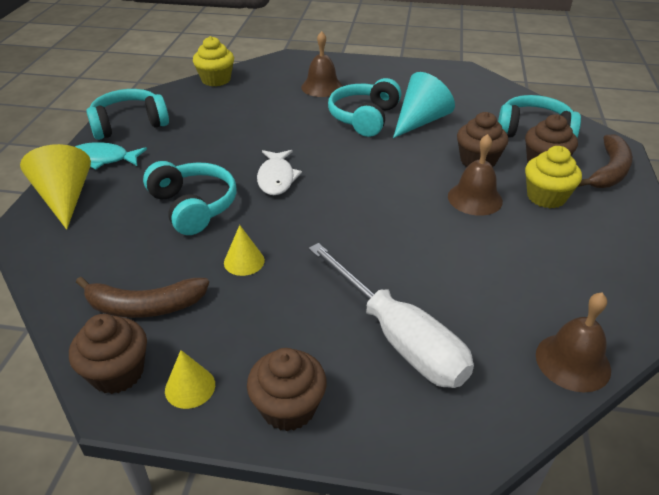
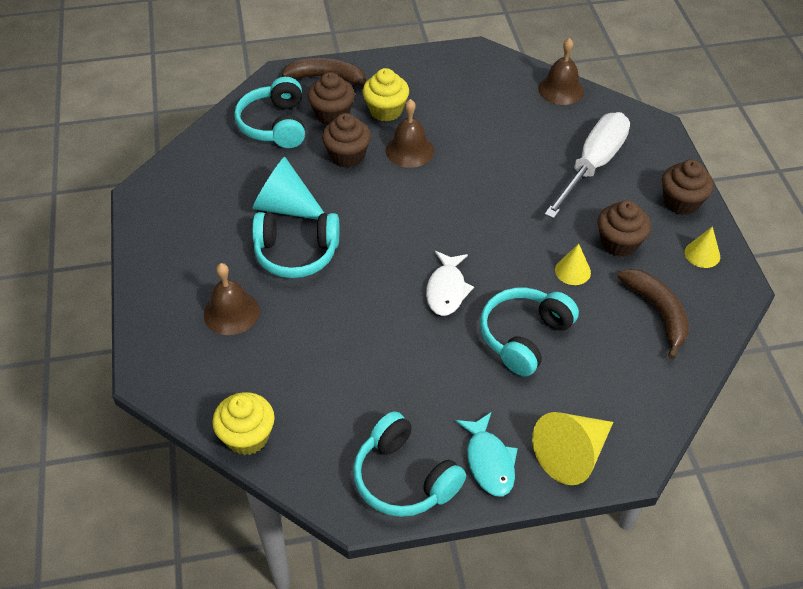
camera: 110 degrees left, 10 degrees up
(117, 372) = (720, 297): brown cupcake -> brown cupcake (619, 243)
(276, 178) = (446, 290): white fish -> white fish turned 120 degrees clockwise

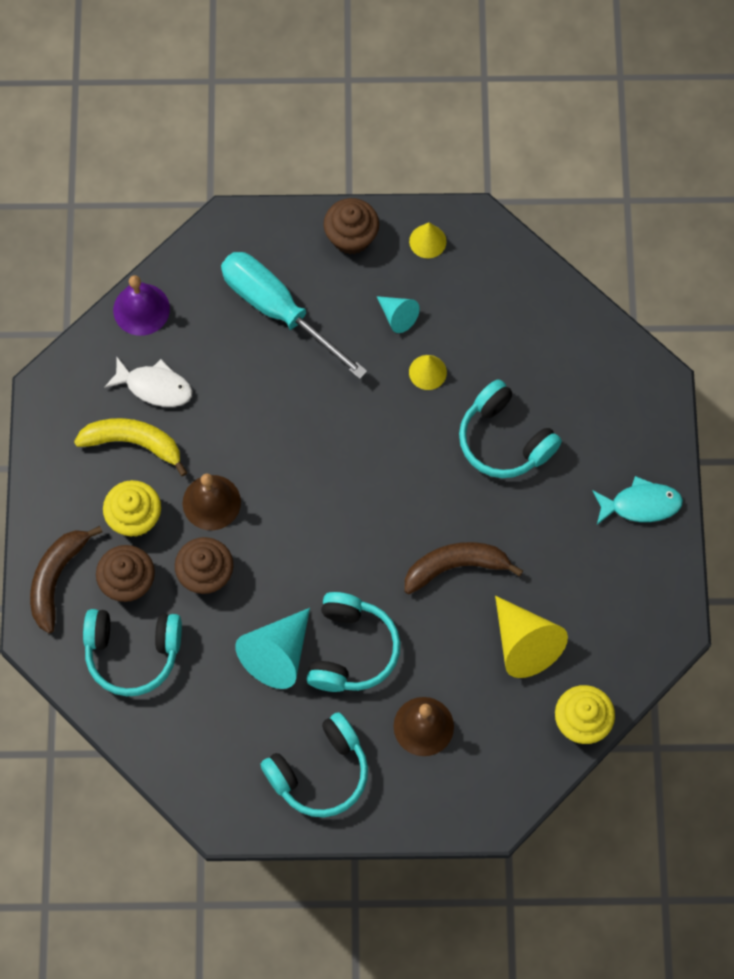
camera: 80 degrees left, 20 degrees up
(404, 478) = (647, 582): turquoise headphones -> turquoise headphones (319, 772)
(446, 290) = (431, 502): white fish -> white fish (155, 386)
(448, 101) = (134, 443): none -> yellow banana
(561, 89) = (141, 309): brown bell -> purple bell
(572, 455) = (644, 431): yellow cone -> yellow cone (524, 643)
(592, 165) = (278, 310): white screwdriver -> turquoise screwdriver
(619, 243) = (397, 316): brown cupcake -> turquoise cone
(658, 312) = (495, 307): brown banana -> brown banana (456, 566)

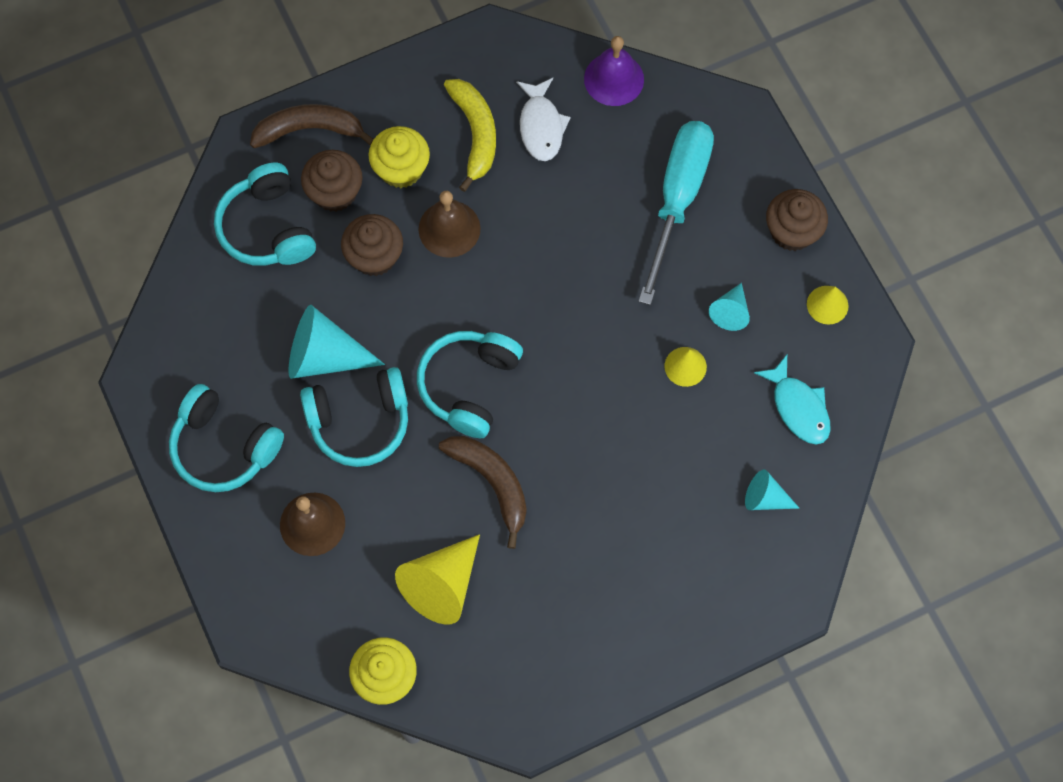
camera: 65 degrees right, 0 degrees up
(504, 440) = (650, 472): turquoise headphones -> turquoise headphones (469, 385)
(567, 364) = (765, 498): none -> turquoise cone
(641, 504) = (648, 638): turquoise fish -> turquoise fish (798, 407)

